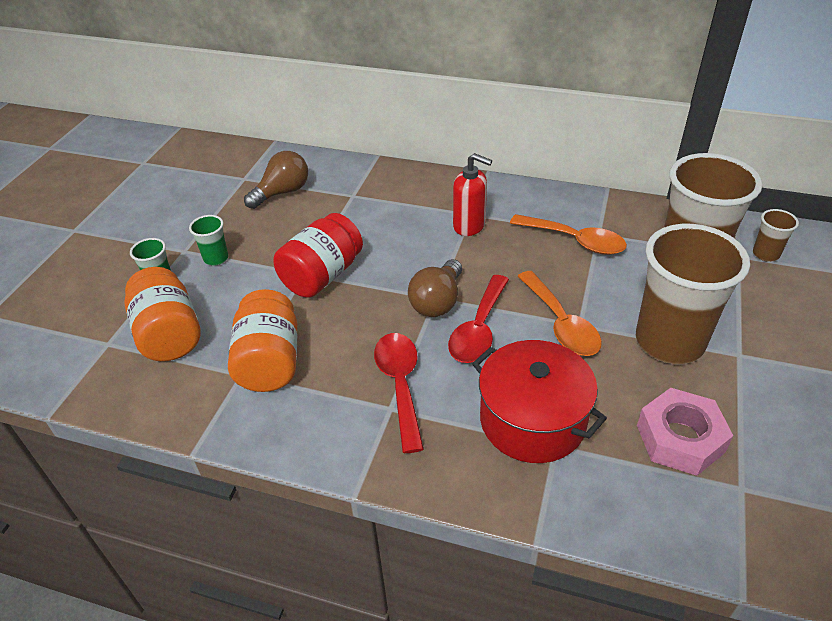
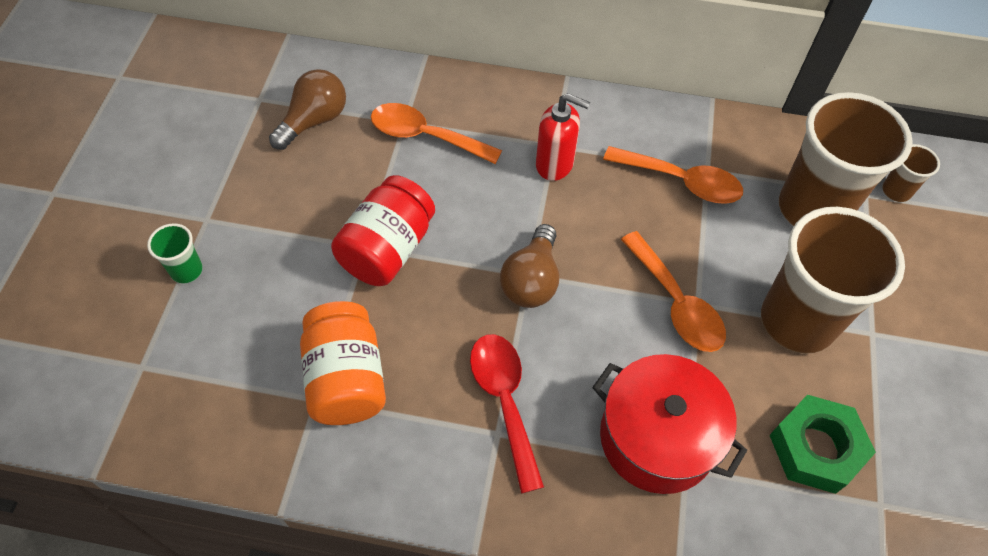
camera: 10 degrees left, 15 degrees up
(169, 334) = (216, 348): orange jar -> none
(216, 258) = (250, 230): green cup -> none
(368, 205) = (426, 136): none -> orange spoon
(479, 329) = (584, 317): red spoon -> none
(680, 438) = (816, 448): pink nut -> green nut

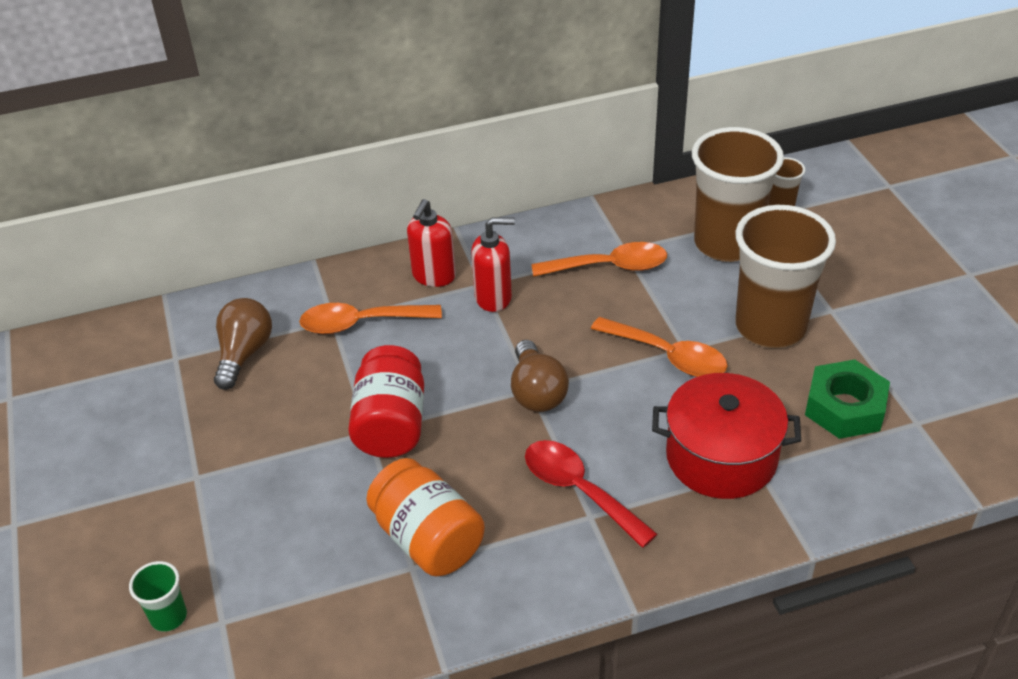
camera: 25 degrees left, 15 degrees down
(187, 270) = (208, 525): green cup -> green cup (168, 617)
(516, 118) = (433, 276): none -> red soap dispenser

